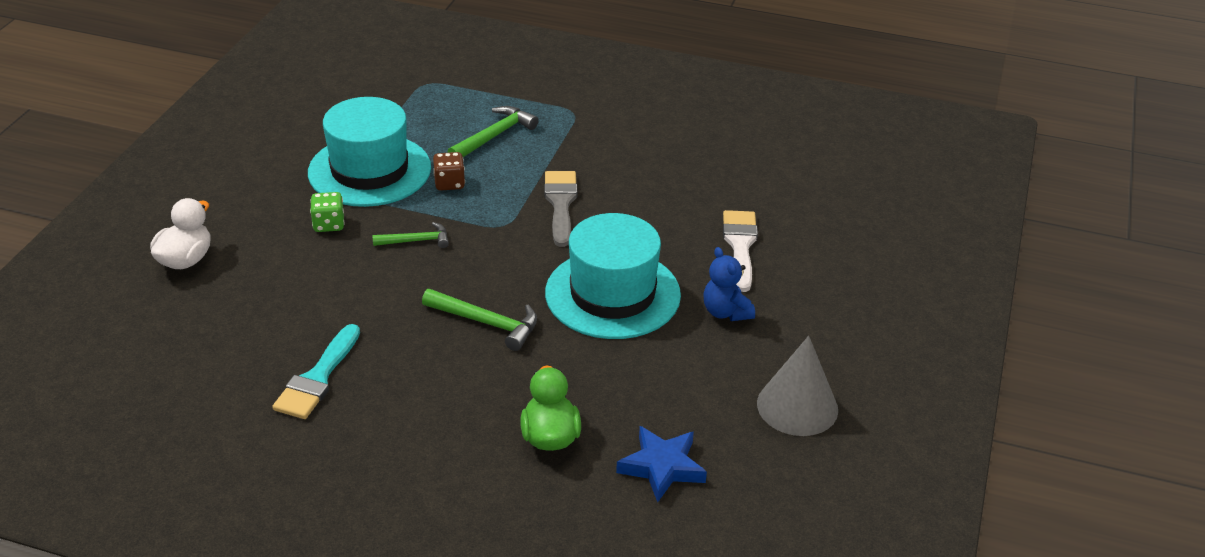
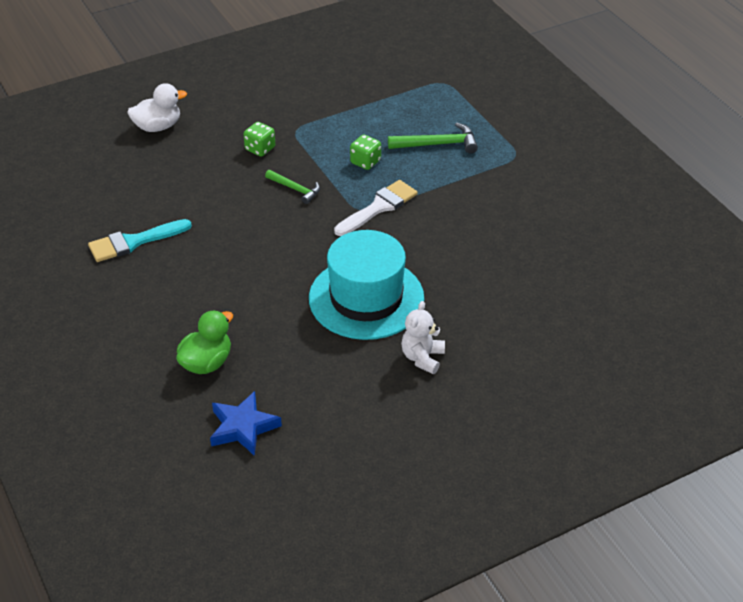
camera: 45 degrees right, 5 degrees up
(369, 170) = (329, 126): turquoise hat -> none
(449, 183) = (365, 162): brown dice -> green dice
(487, 323) = (266, 268): green hammer -> none
(560, 204) = (417, 217): grey brush -> none
(726, 312) = (422, 358): blue teddy bear -> white teddy bear
(740, 246) = (498, 319): white brush -> white brush (379, 207)
(797, 406) = (379, 451): grey cone -> none

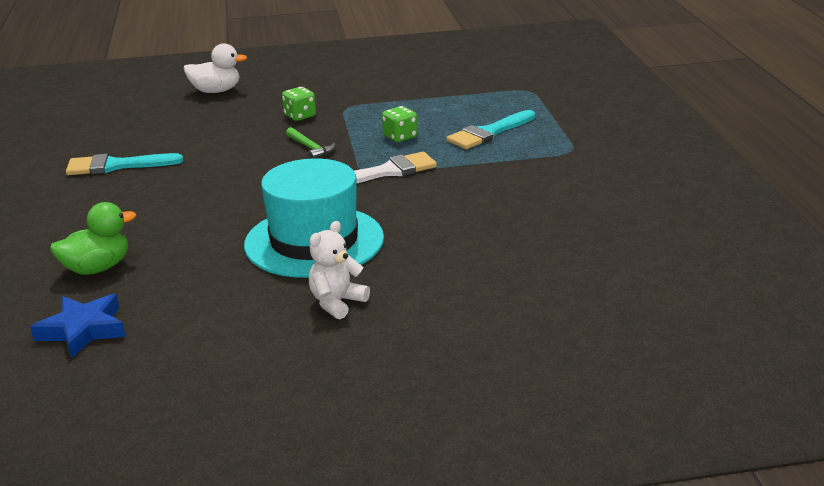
camera: 20 degrees right, 15 degrees down
(438, 144) = (489, 133): green hammer -> turquoise brush

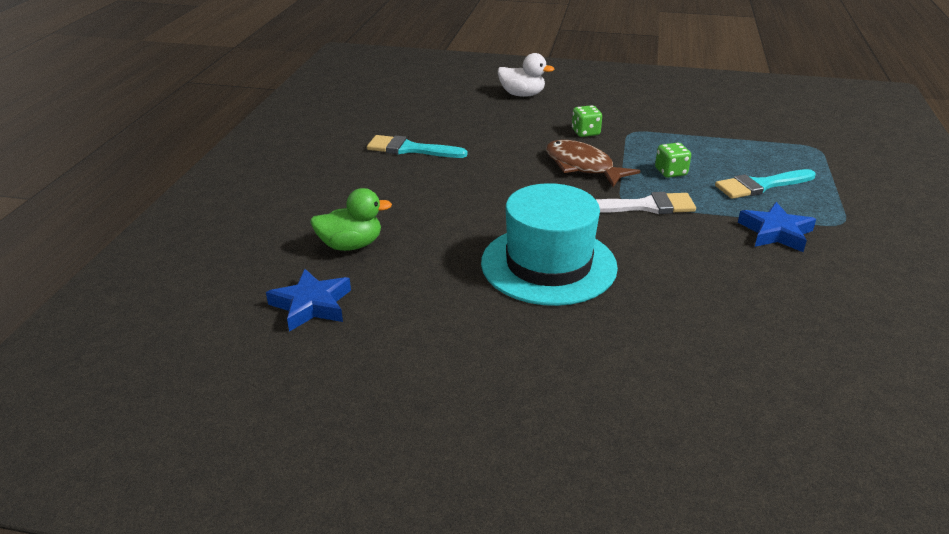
camera: 20 degrees right, 5 degrees up
(310, 148) = (582, 166): green hammer -> brown fish
(337, 303) = (544, 338): white teddy bear -> none
(516, 170) = (775, 232): none -> blue star

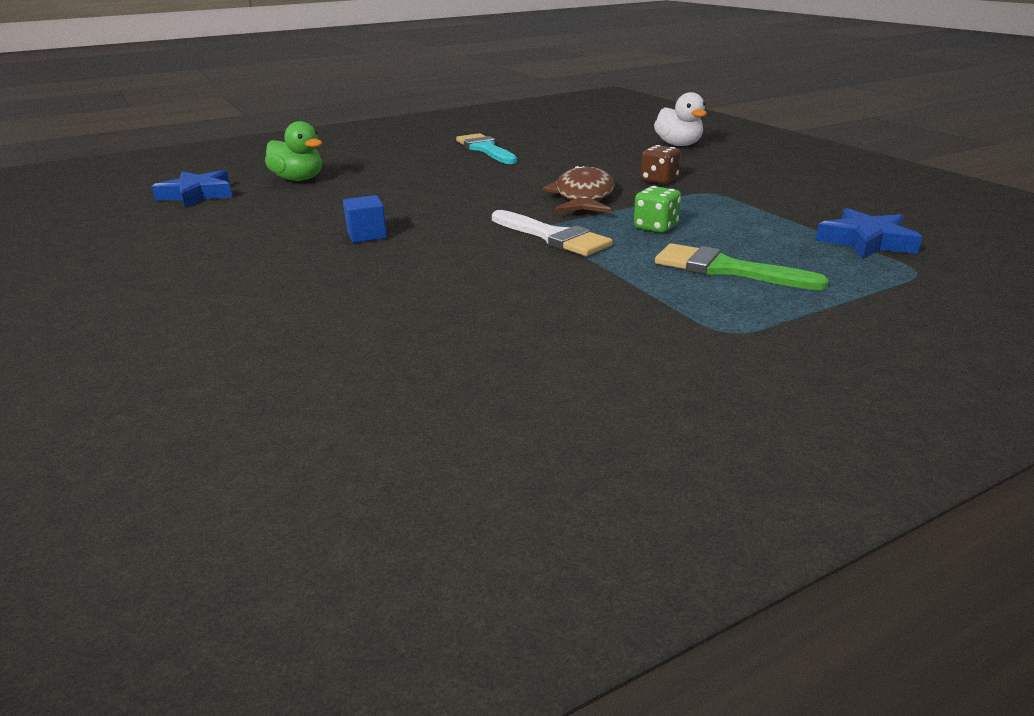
camera: 50 degrees right, 5 degrees down
(548, 265) = (367, 235): turquoise hat -> blue cube
(585, 132) = (659, 180): green dice -> brown dice
(760, 185) = (726, 269): turquoise brush -> green brush
(775, 232) = (621, 303): blue star -> blue star (866, 241)

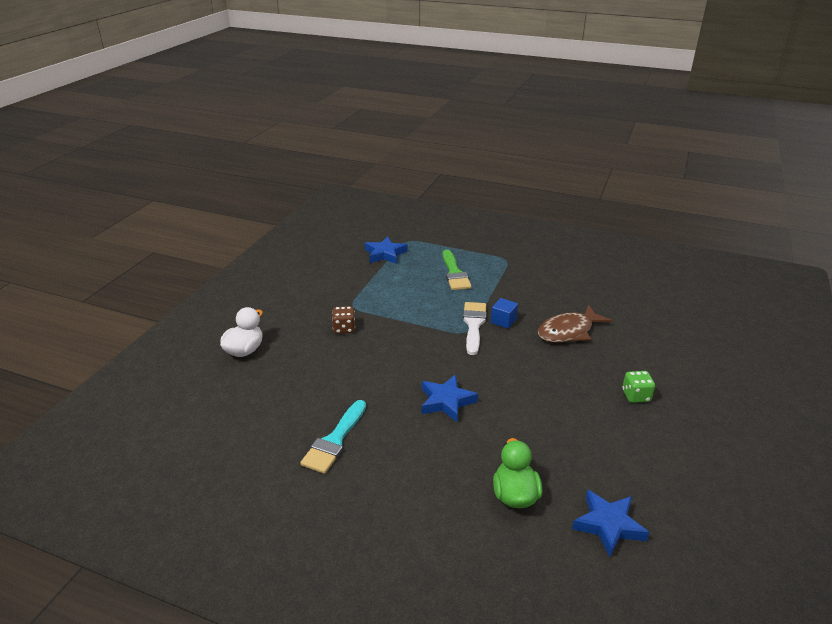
camera: 130 degrees left, 5 degrees up
(367, 235) = (549, 383): blue cube -> blue cube (503, 321)
(447, 188) = (446, 401): none -> blue star
(583, 197) = (405, 341): brown fish -> brown fish (568, 331)
(655, 227) = (426, 303): green dice -> green dice (636, 396)

